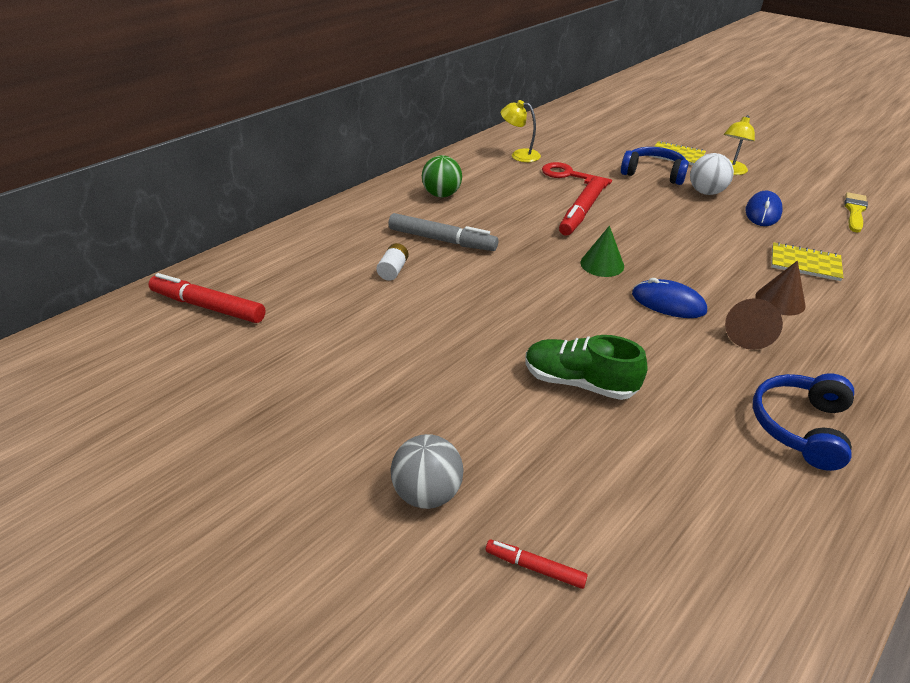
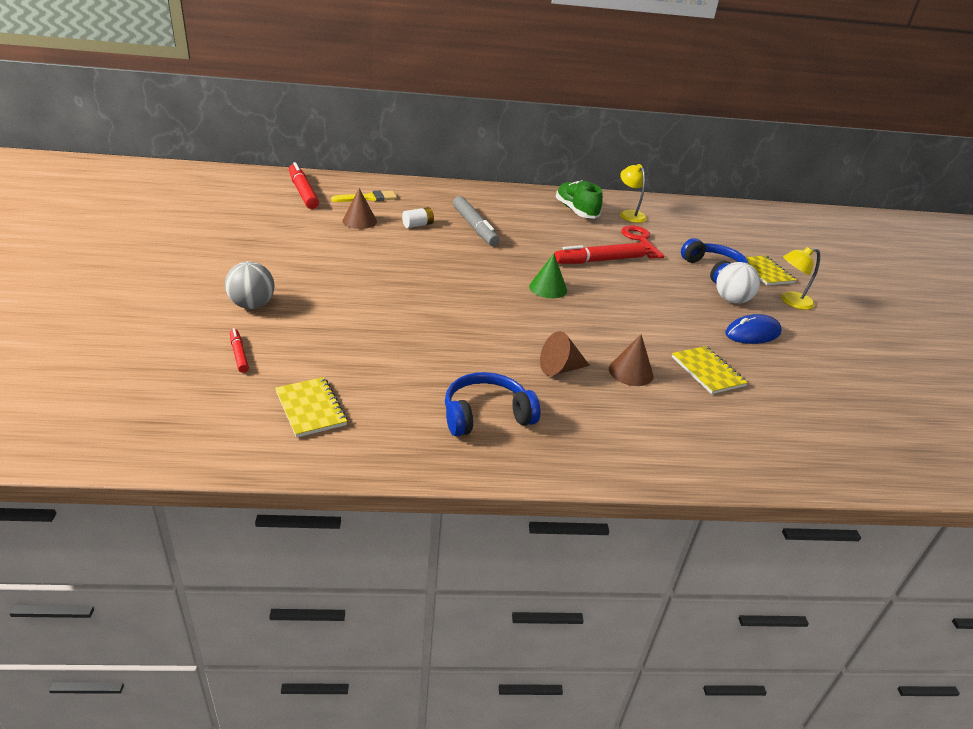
camera: 40 degrees right, 5 degrees down
(333, 302) = (359, 221): none -> brown cone
(442, 195) = (525, 208): green ball -> none
(579, 382) = (407, 320): green shoe -> green shoe (576, 211)
(668, 303) = (545, 326): blue mouse -> none
(706, 560) = (311, 408): none -> yellow notebook
(854, 211) = (849, 378): yellow brush -> yellow brush (368, 198)

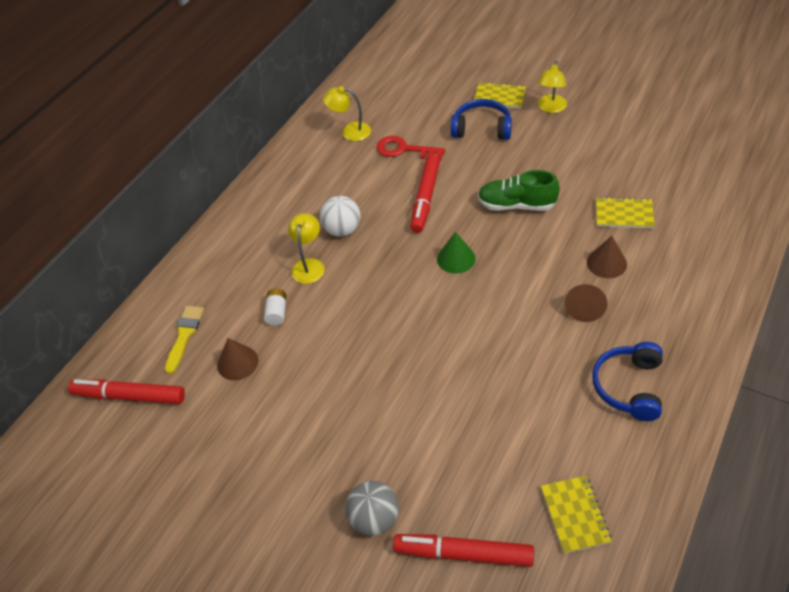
camera: 50 degrees left, 15 degrees up
(239, 354) = (463, 553): red marker -> red marker, size x1.95
(311, 408) = (575, 515): yellow notebook -> yellow notebook turned 75 degrees clockwise
(474, 227) = (309, 265): grey marker -> yellow lamp
(576, 211) = (320, 168): green shoe -> green shoe (516, 205)
(731, 300) = (532, 143): white ball -> white ball (342, 230)
(752, 333) = (585, 158): blue mouse -> none

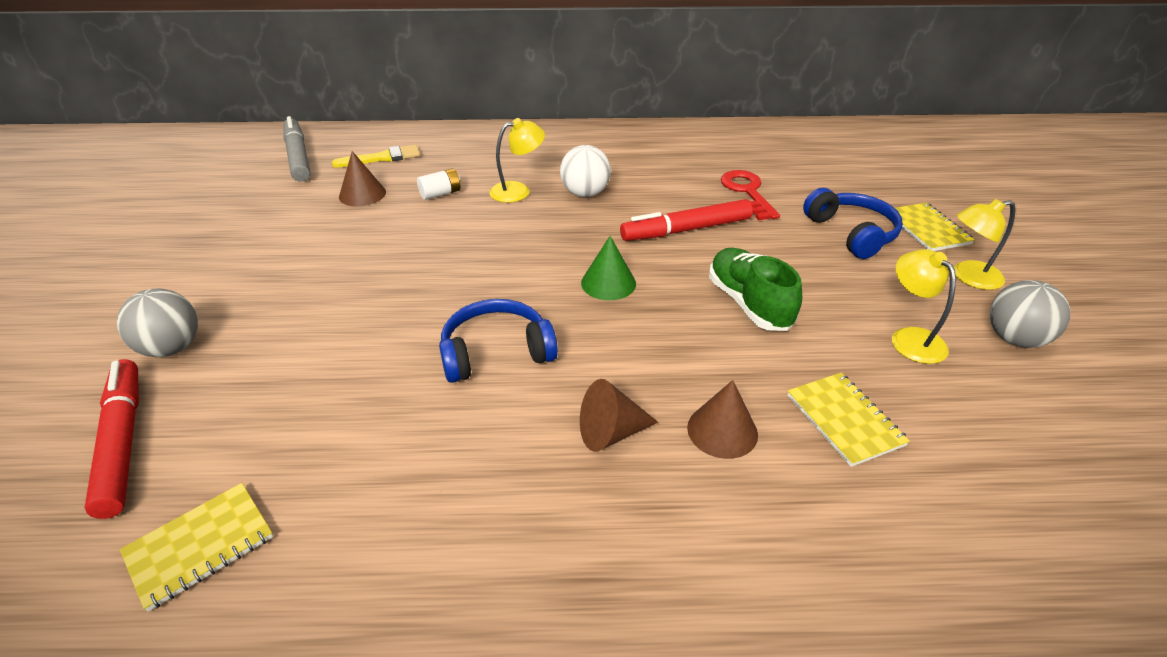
camera: 55 degrees right, 10 degrees down
(129, 396) = (298, 157): red marker -> grey marker
(350, 131) = (734, 152): yellow lamp -> yellow lamp (910, 338)
(605, 123) = (1014, 339): none -> grey ball
(629, 387) = (480, 540): blue headphones -> blue headphones (496, 352)

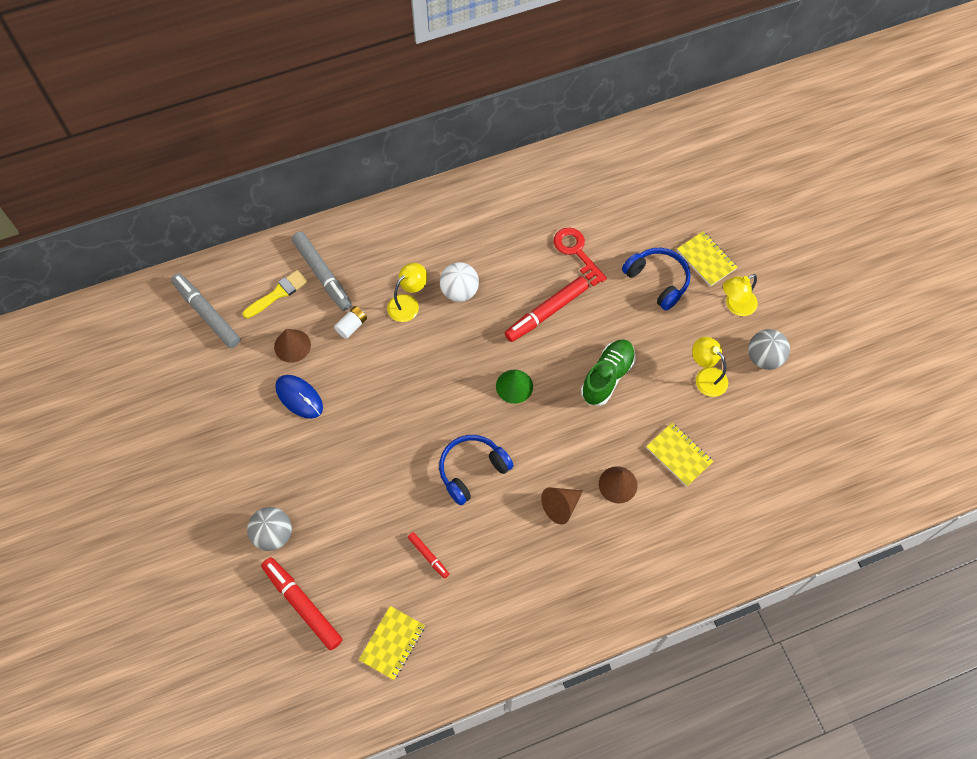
camera: 20 degrees left, 25 degrees up
(331, 233) = (299, 397): none -> blue mouse
(358, 437) = (428, 556): none -> red marker
(440, 155) = (322, 275): none -> grey marker
(749, 303) = (607, 377): green shoe -> green shoe turned 75 degrees clockwise

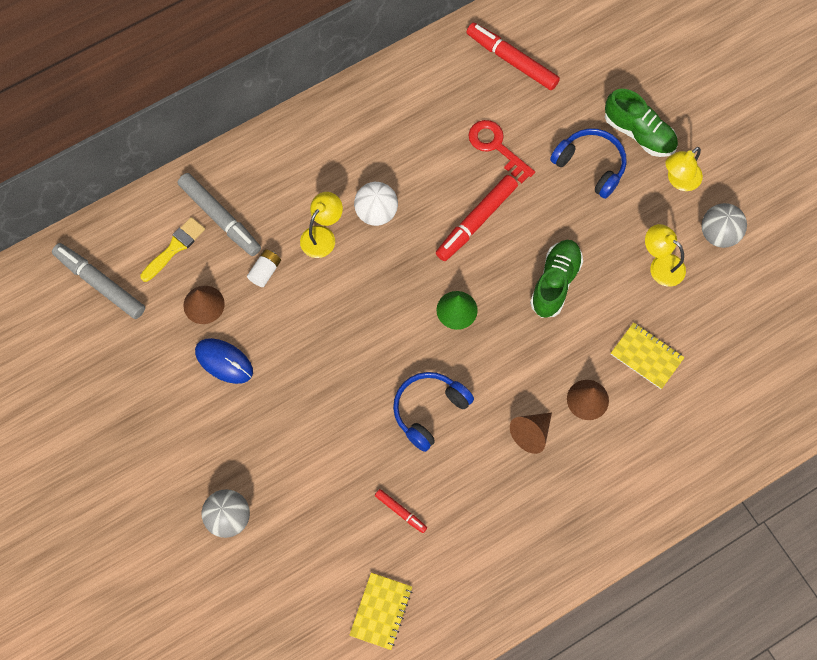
camera: 10 degrees left, 5 degrees up
(302, 605) = (276, 588): red marker -> red marker (512, 60)
(706, 259) = (639, 133): yellow notebook -> green shoe

